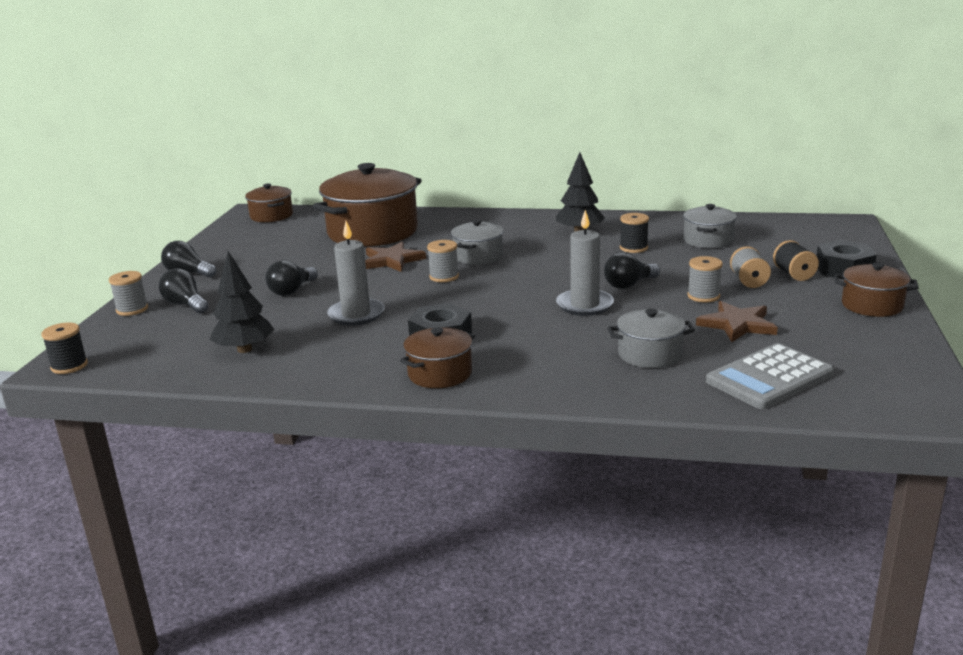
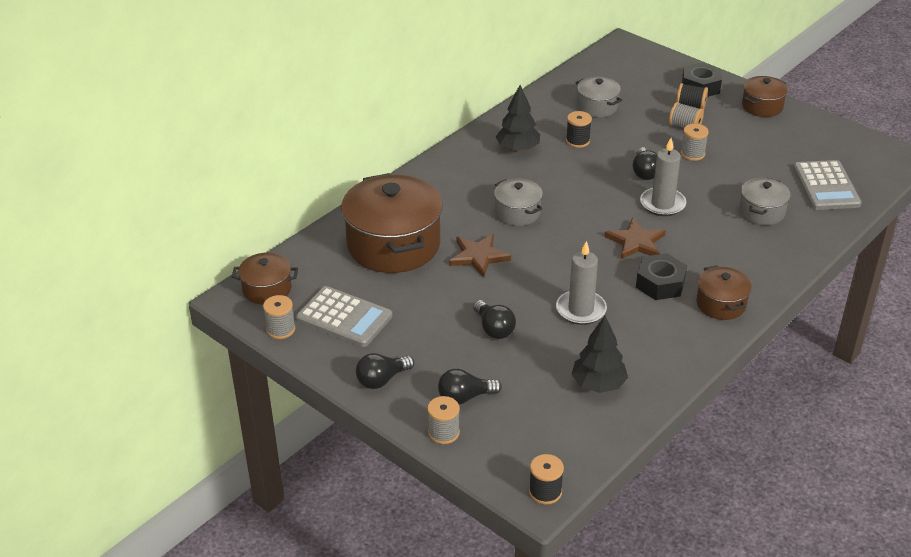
camera: 60 degrees left, 15 degrees up
(258, 243) = (344, 317): none -> grey calculator
(444, 277) = (544, 243): grey spool -> grey spool (281, 329)
(737, 324) = (747, 162): brown star -> brown star (636, 242)

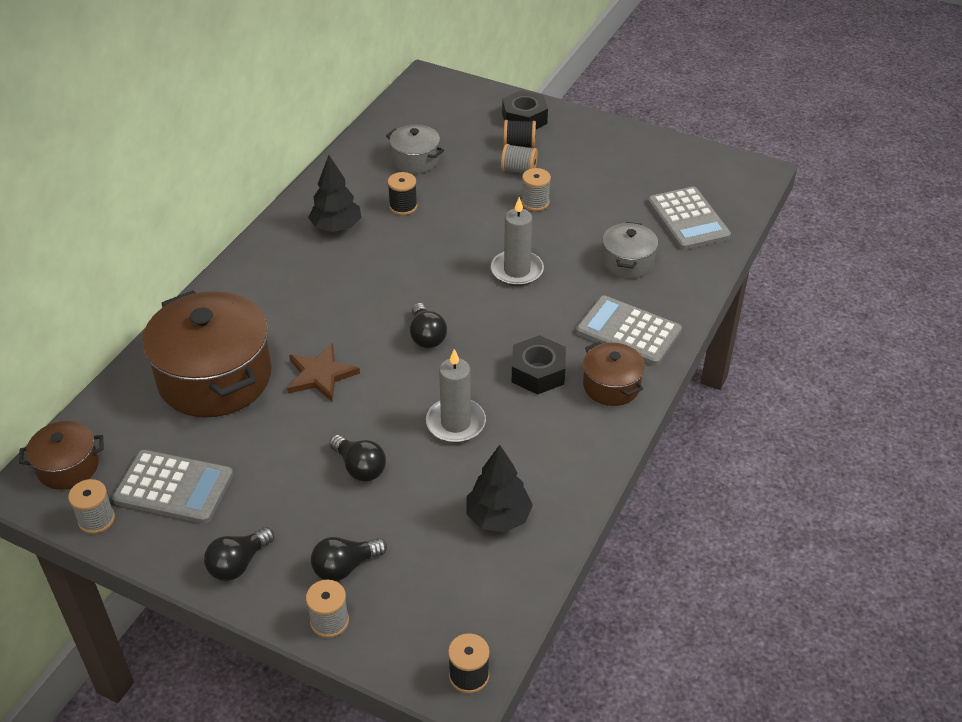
camera: 15 degrees left, 5 degrees up
(517, 213) = (354, 309): grey pot -> none
(636, 242) = (498, 324): brown star -> none
(645, 172) = (488, 234): black light bulb -> black light bulb (426, 336)
(747, 265) = (628, 331): none -> grey calculator
(762, 106) = (596, 133): brown pot -> none

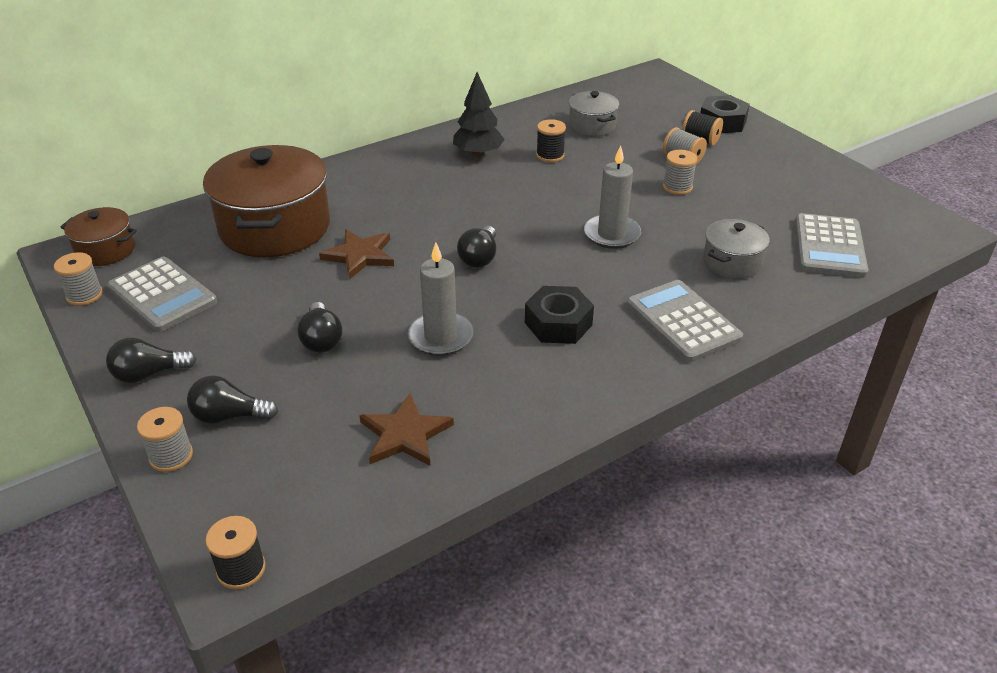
camera: 30 degrees right, 5 degrees down
(498, 517) = (405, 434): black tree -> brown star
(611, 386) = (623, 363): brown pot -> none

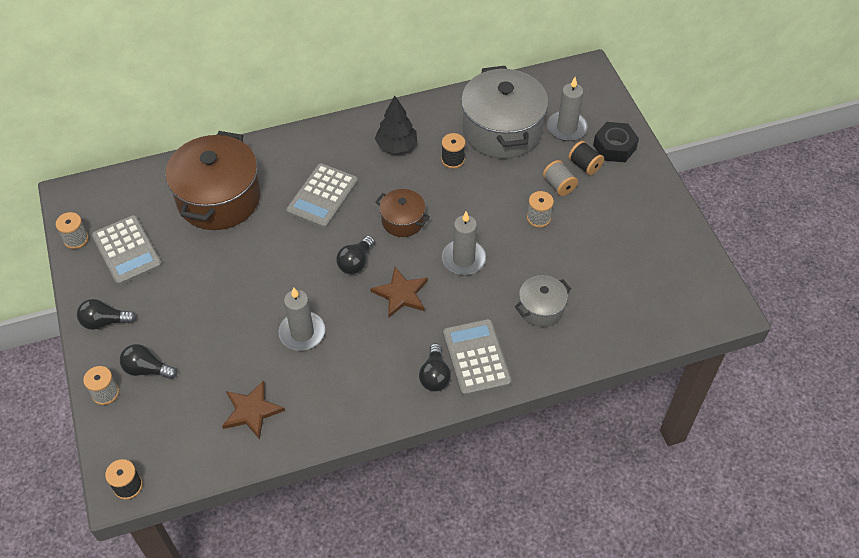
camera: 15 degrees right, 15 degrees up
(105, 250) = (97, 197): brown pot -> brown pot (402, 221)
(321, 340) = (222, 317): black light bulb -> black light bulb (435, 376)
(360, 255) = (271, 241): brown star -> brown star (401, 294)
(558, 324) = (387, 339): black nut -> none
(592, 126) = (502, 130): grey pot -> grey pot, size x1.99
(661, 115) = (566, 128): none -> grey candle
(829, 246) = (625, 308): grey calculator -> grey calculator (322, 196)

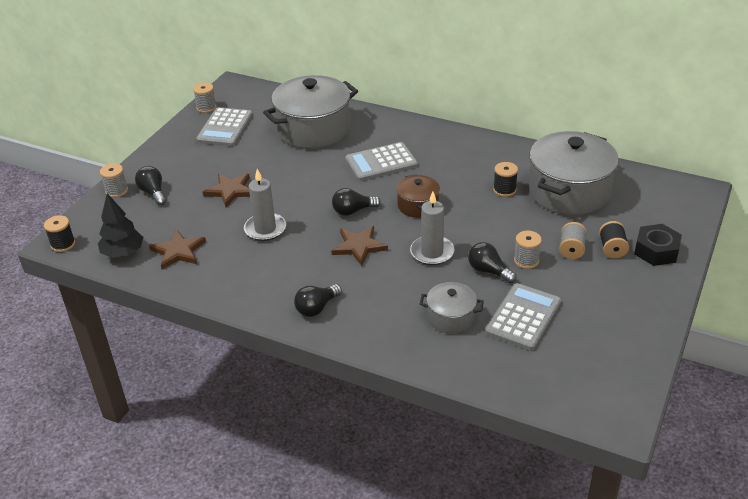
camera: 45 degrees right, 15 degrees down
(105, 322) = (165, 156): black light bulb -> black light bulb (488, 271)
(219, 199) = (313, 130): brown pot -> grey pot
(220, 316) = (230, 191): none -> brown star
(396, 146) = (472, 161): black tree -> black tree (123, 253)
(476, 357) = (360, 316): grey calculator -> grey calculator (523, 317)
(566, 128) = (628, 217): grey candle -> none

